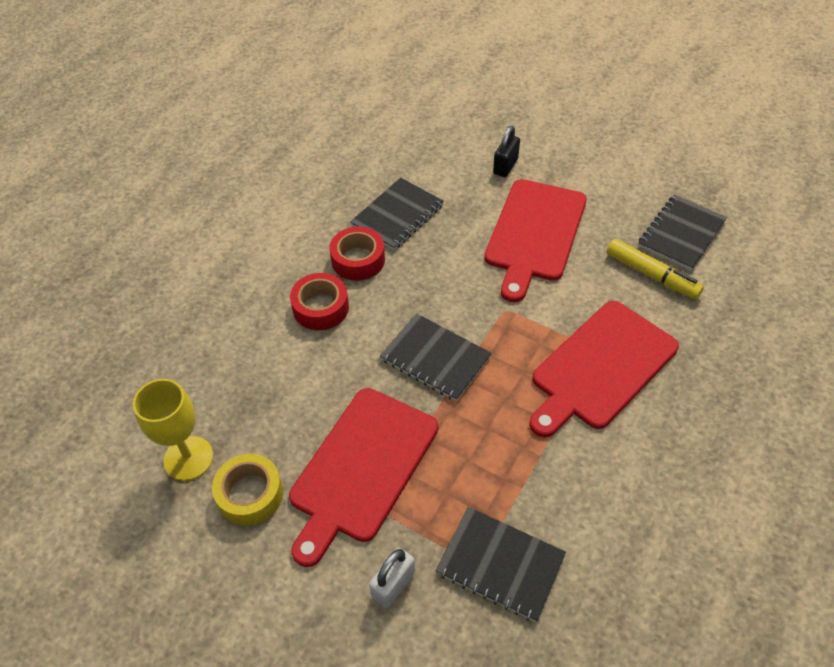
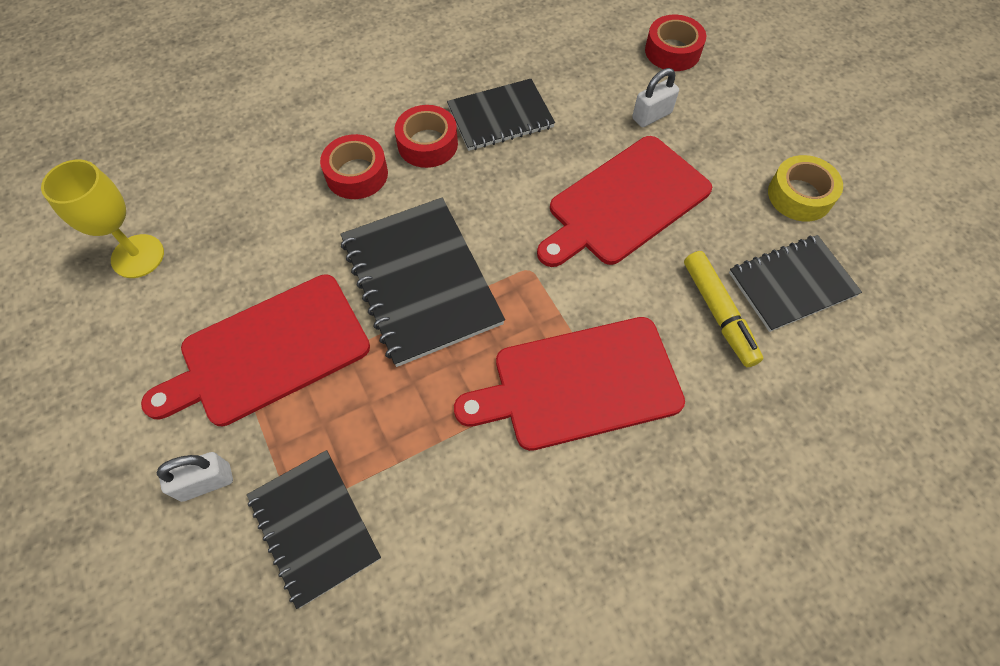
camera: 30 degrees right, 10 degrees up
(250, 494) = (159, 319): yellow tape -> yellow tape (799, 195)
(435, 358) = (421, 281): black notebook -> black notebook, size x1.52
(484, 115) = (672, 51): none -> red tape
(505, 166) = (651, 116): black padlock -> white padlock

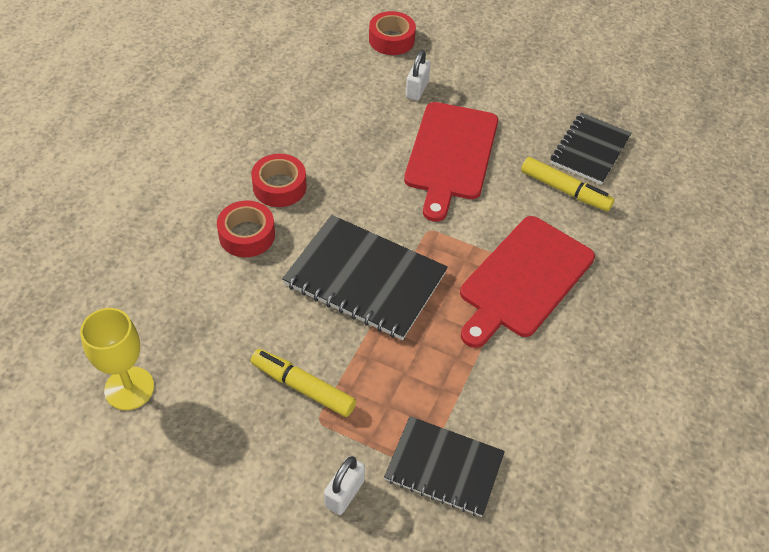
camera: 40 degrees left, 10 degrees down
(268, 351) = (303, 387): red cutting board -> yellow marker
(500, 117) = (314, 141): black notebook -> none
(799, 195) = (549, 95): yellow tape -> none

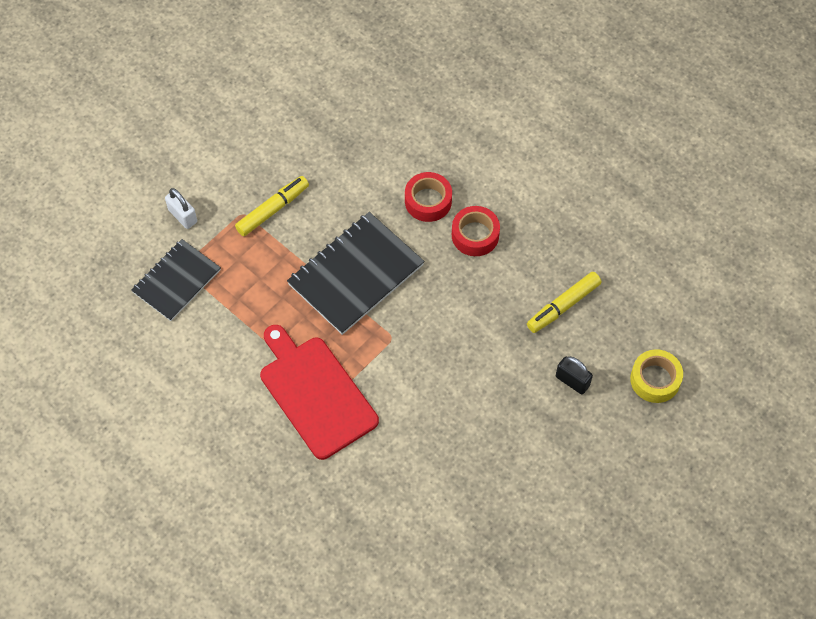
camera: 110 degrees right, 10 degrees up
(129, 388) = (311, 106): yellow goblet -> none
(391, 40) = (655, 380): red tape -> yellow tape
(417, 90) = (572, 381): white padlock -> black padlock
(450, 155) = (475, 383): red cutting board -> none
(565, 190) = (403, 467): yellow marker -> yellow marker (563, 306)
(590, 150) = (447, 512): black notebook -> none

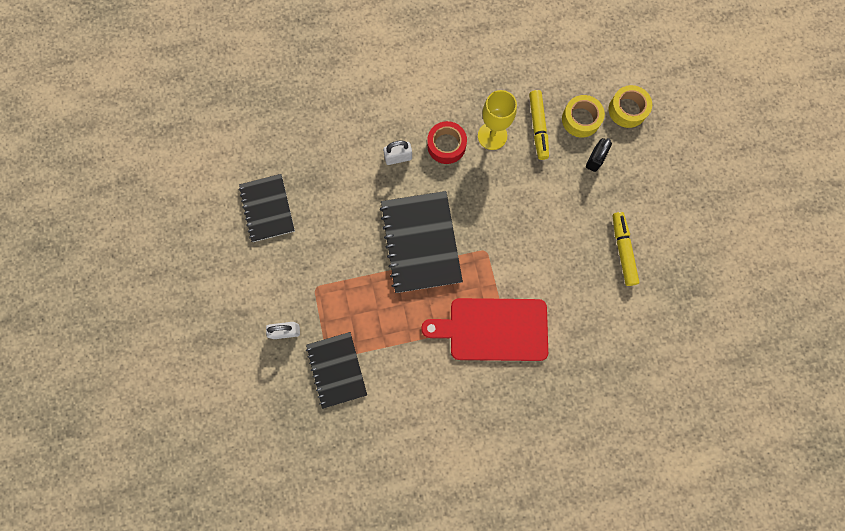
camera: 55 degrees left, 15 degrees up
(273, 209) = (328, 265): yellow marker -> yellow marker (622, 250)
(289, 125) = (267, 208): none -> black notebook
(428, 201) = (398, 157): red tape -> white padlock
(519, 270) = (492, 136): none -> yellow goblet
(572, 381) = (595, 159): black padlock -> black padlock turned 45 degrees counterclockwise
(606, 341) = (580, 119): none -> yellow tape

